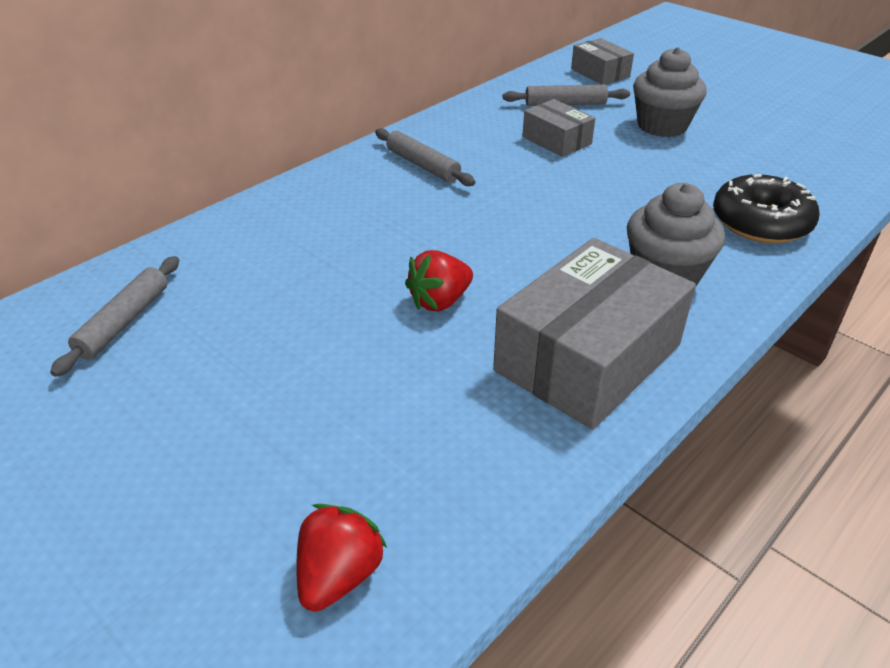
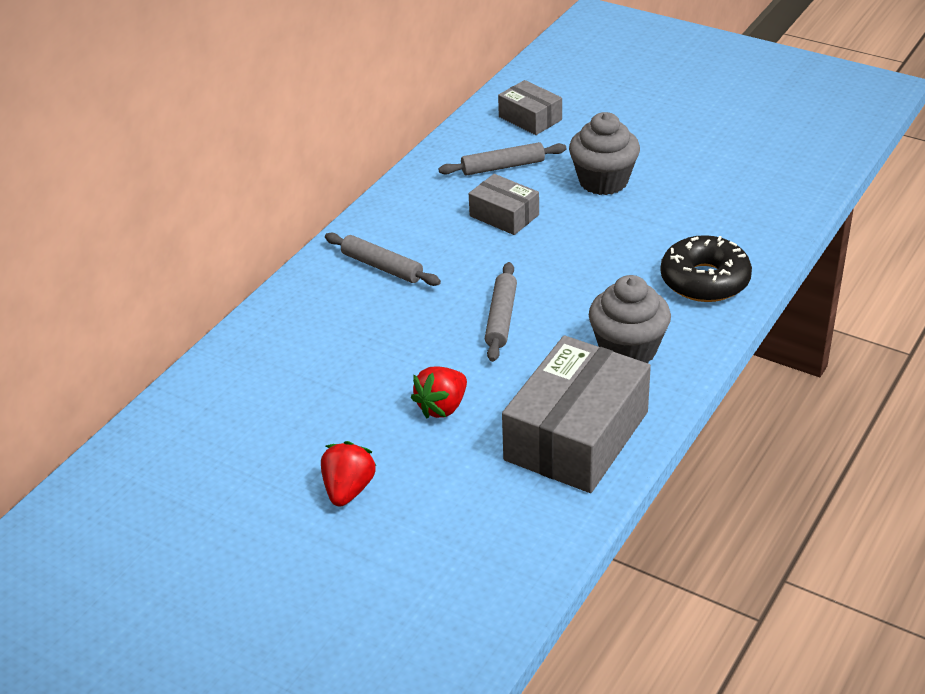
camera: 10 degrees left, 0 degrees up
(124, 322) = (176, 474): grey rolling pin -> grey rolling pin (501, 318)
(339, 575) = (435, 628): red strawberry -> red strawberry (348, 490)

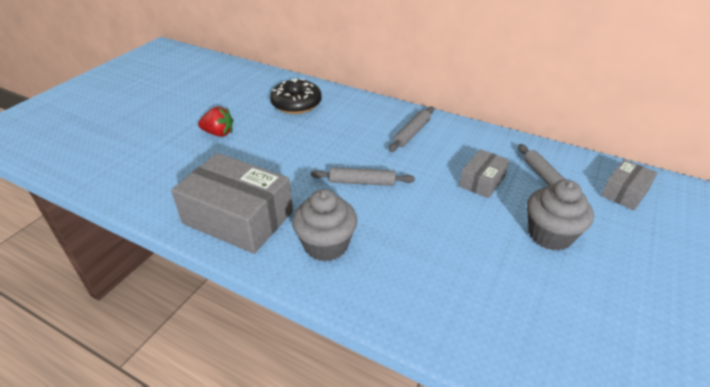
camera: 85 degrees right, 0 degrees up
(442, 407) = (277, 161): red strawberry -> none
(704, 280) = (418, 298): black donut -> black donut (296, 104)

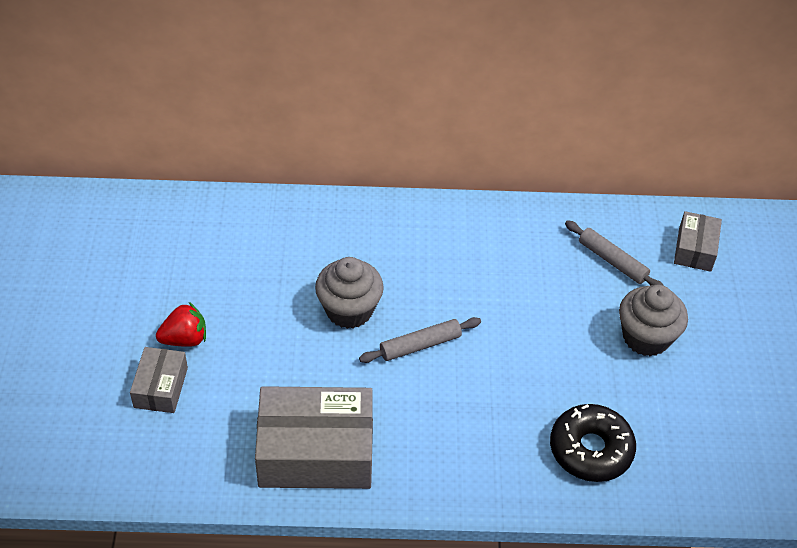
camera: 30 degrees left, 10 degrees up
(296, 104) = (248, 246): black donut -> black donut (590, 449)
(326, 245) = (436, 445): grey cupcake -> grey cupcake (349, 310)
(412, 133) = (431, 244): grey rolling pin -> none
(482, 181) = (548, 290): grey box -> grey box (160, 387)

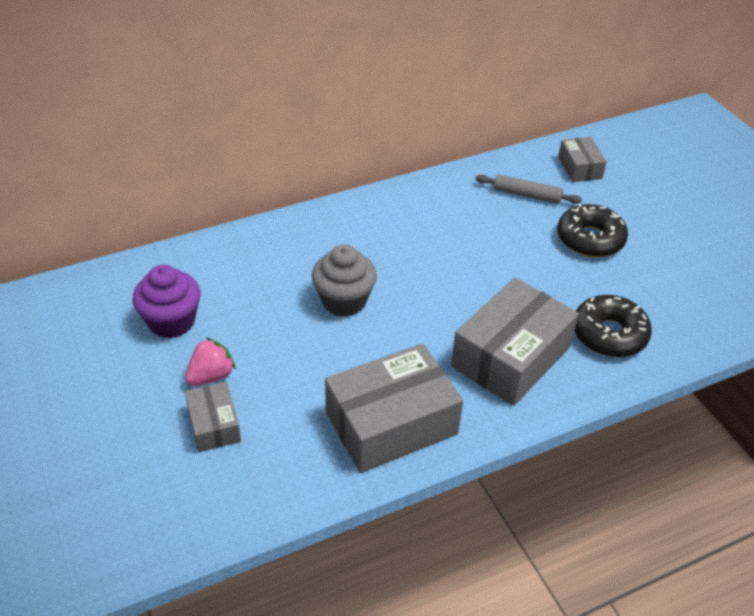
camera: 25 degrees left, 5 degrees down
(181, 271) = (172, 321): none -> purple cupcake
(185, 339) = (211, 376): red strawberry -> pink strawberry
(420, 345) = (422, 306): grey rolling pin -> none
(473, 432) = (510, 357): none -> grey box
(646, 337) = (590, 239): grey cupcake -> black donut

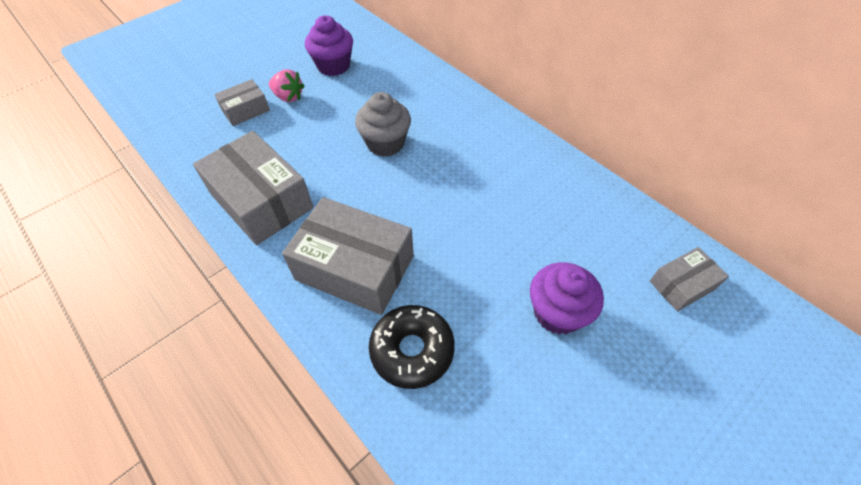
camera: 75 degrees right, 10 degrees up
(527, 195) = (598, 242): grey rolling pin -> none
(590, 239) = (557, 312): black donut -> purple cupcake

